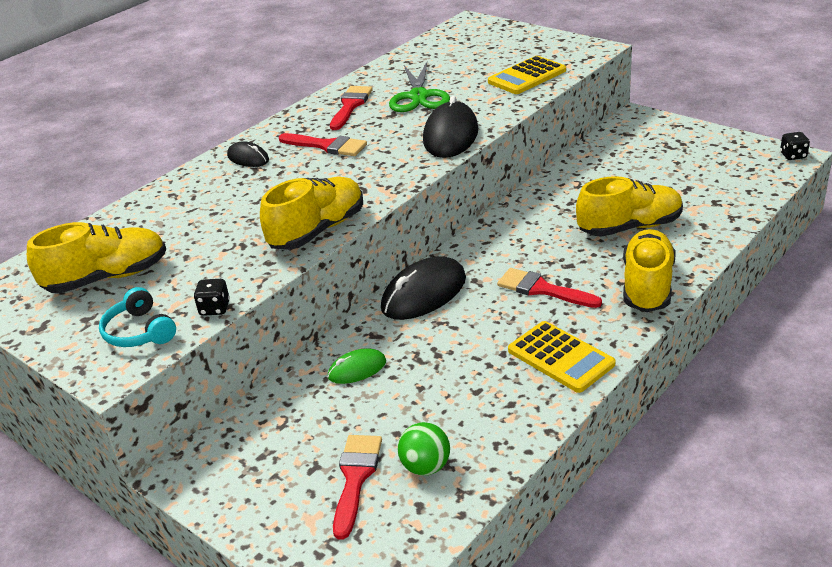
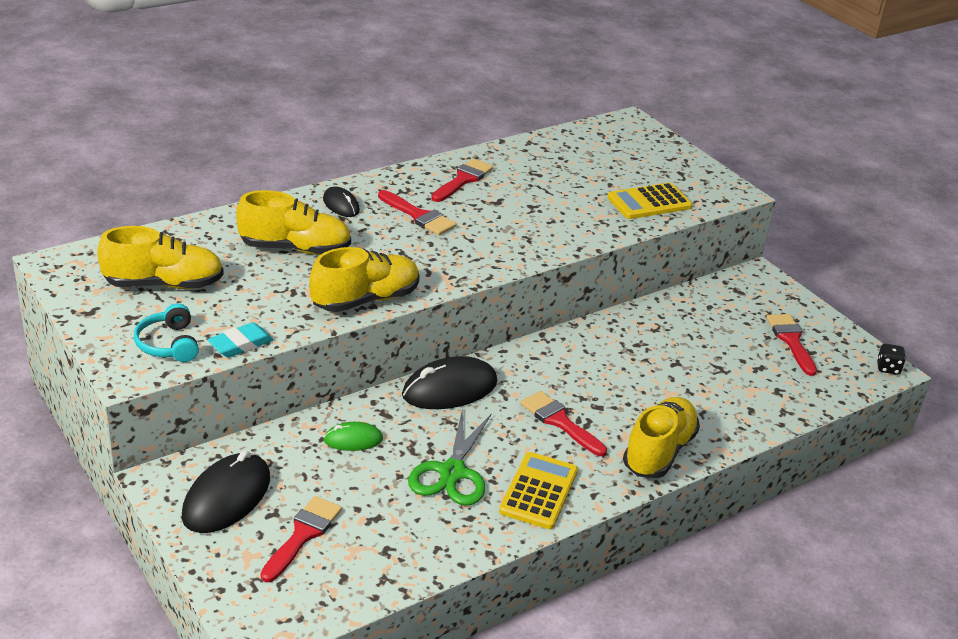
camera: 10 degrees right, 0 degrees up
(215, 308) = (240, 344): black dice -> turquoise eraser
(419, 96) = (533, 190): green scissors -> green scissors (452, 472)
(426, 467) = (366, 546): green ball -> none
(450, 135) = (538, 243): black mouse -> black mouse (226, 497)
(561, 357) = (538, 491): yellow calculator -> yellow calculator turned 135 degrees counterclockwise
(629, 227) = (678, 388): yellow shoe -> yellow shoe (295, 248)
(699, 159) = (791, 340): none -> red brush

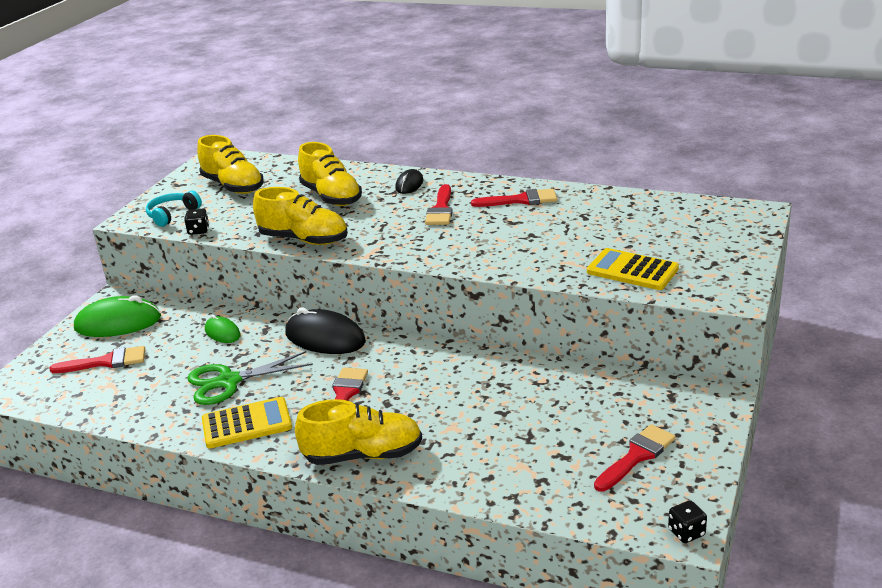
camera: 60 degrees right, 5 degrees down
(226, 497) = (118, 323): black mouse -> green mouse
(240, 344) = (198, 231): turquoise eraser -> black dice

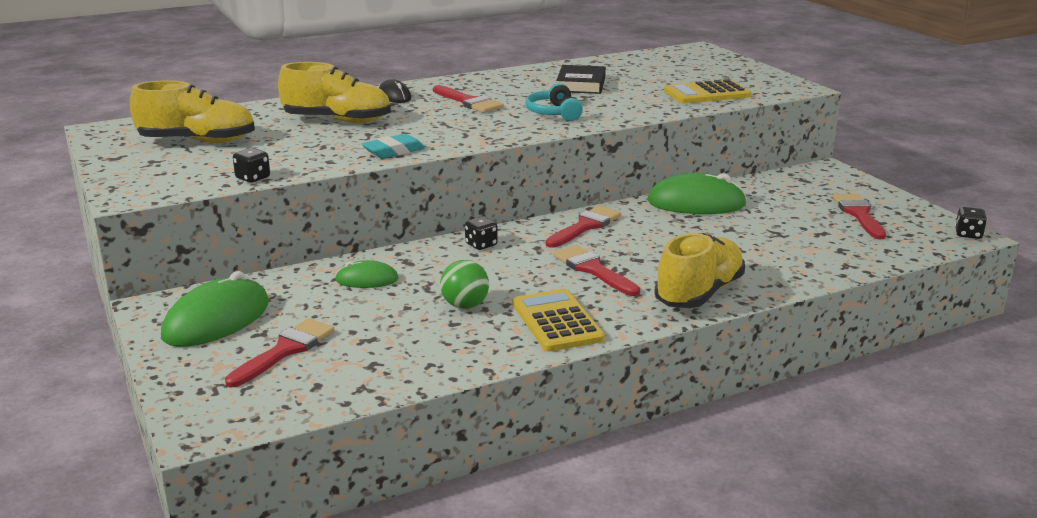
camera: 50 degrees left, 5 degrees down
(172, 215) = (181, 177): turquoise headphones -> turquoise headphones (554, 113)
(228, 381) = (465, 306): green scissors -> green ball
(246, 424) = (556, 321): yellow calculator -> yellow calculator turned 45 degrees counterclockwise
(304, 240) = (393, 151): yellow shoe -> turquoise eraser
(325, 338) = (481, 245): black mouse -> black dice
(521, 200) = (521, 81): red brush -> red brush (585, 226)
(530, 375) = (696, 203): none -> green mouse
(556, 220) = (581, 84): none -> black book

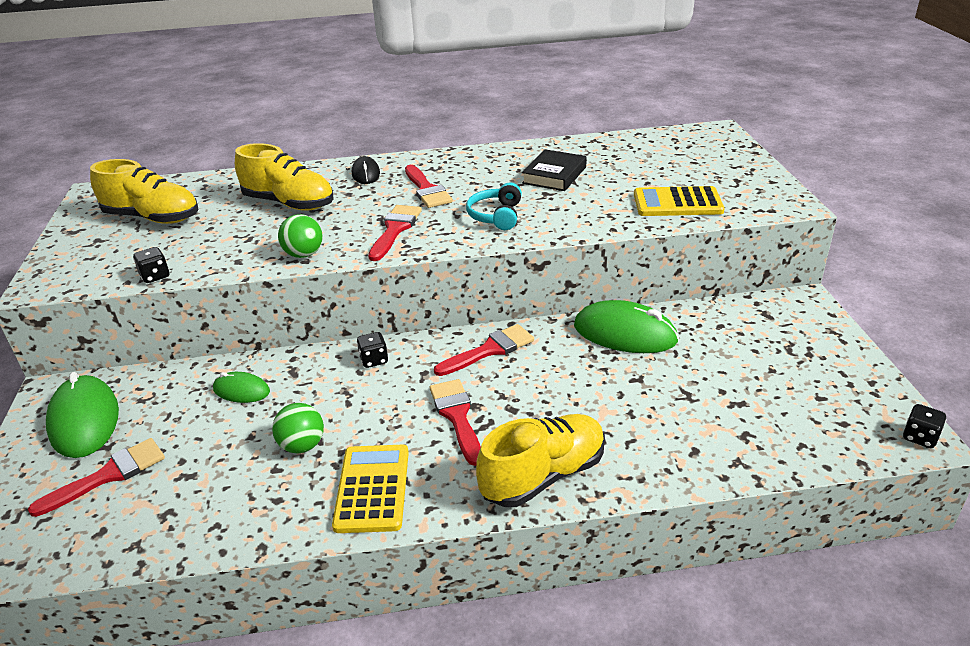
camera: 20 degrees right, 10 degrees up
(216, 320) = (84, 420): green mouse -> green mouse turned 75 degrees counterclockwise
(393, 151) = (304, 254): turquoise eraser -> green ball
(858, 214) = (800, 379): red brush -> red brush (395, 229)

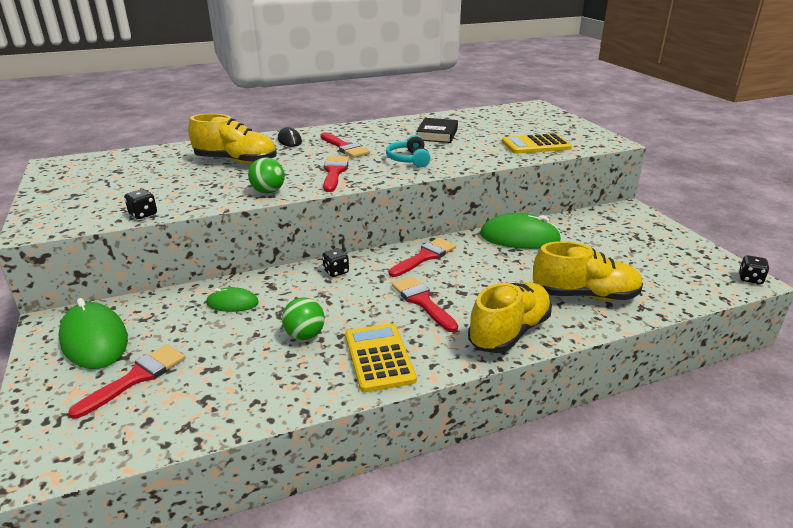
camera: 15 degrees left, 5 degrees down
(153, 218) = (119, 177): yellow shoe -> yellow shoe (585, 295)

